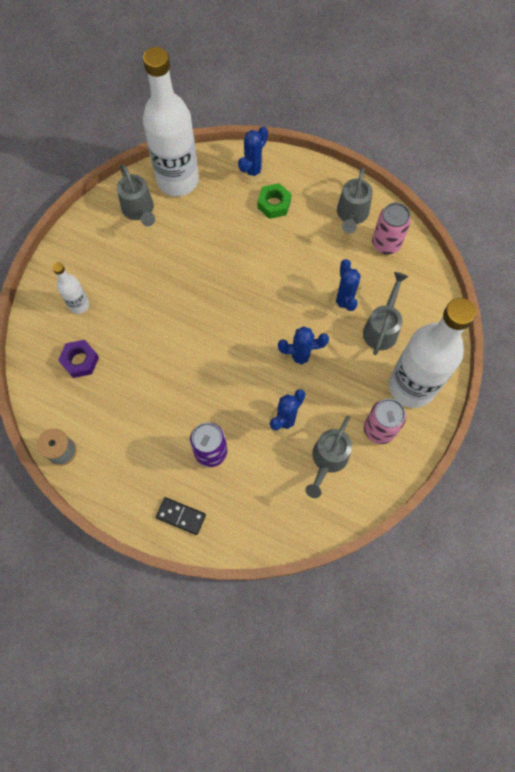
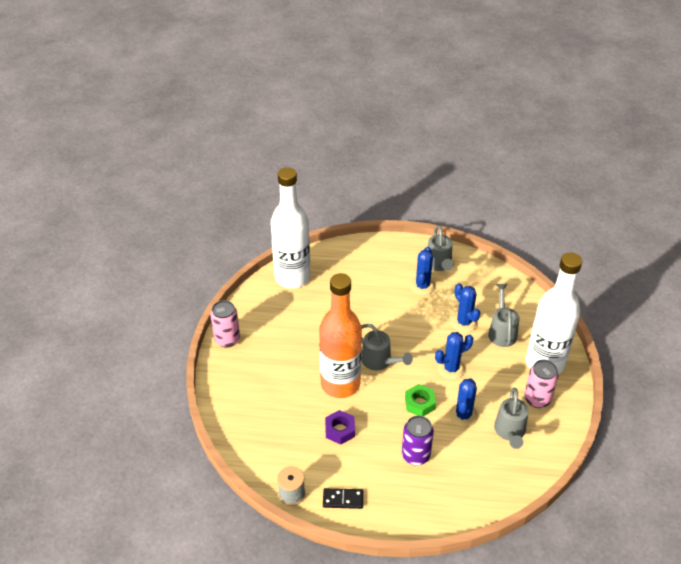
camera: 20 degrees left, 25 degrees down
(79, 305) = (254, 384): white bottle -> none
(80, 361) = (275, 423): purple nut -> purple nut (340, 430)
(139, 210) = (271, 305): grey watering can -> grey watering can (379, 361)
(170, 335) = (340, 384): none -> orange bottle
(181, 516) = (415, 509): black domino -> black domino (343, 499)
(253, 171) = (348, 256): blue cactus -> blue cactus (422, 286)
(274, 204) = (376, 273): green nut -> green nut (419, 403)
(386, 244) = (474, 276): pink can -> pink can (227, 339)

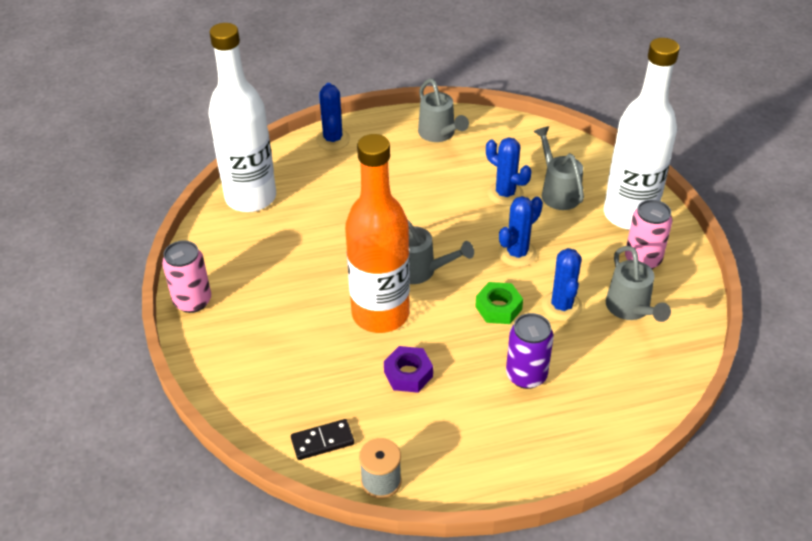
camera: 20 degrees left, 0 degrees up
(343, 499) = (456, 465): black domino -> black domino (322, 441)
(422, 286) = (430, 164): blue cactus -> blue cactus (333, 139)

